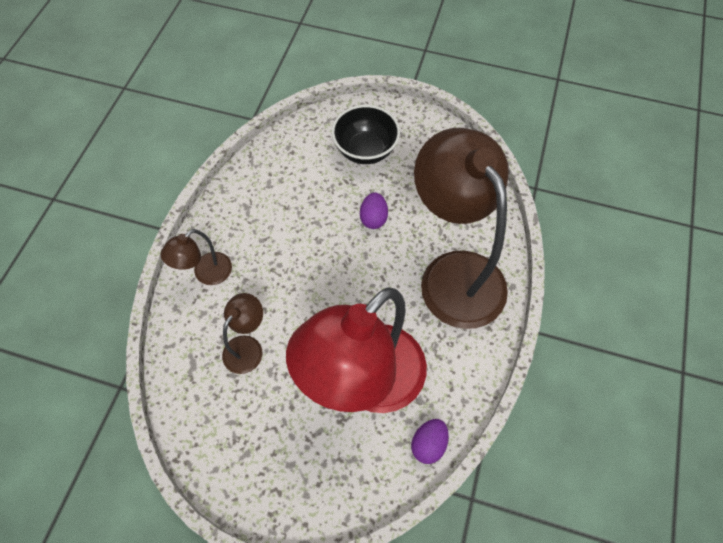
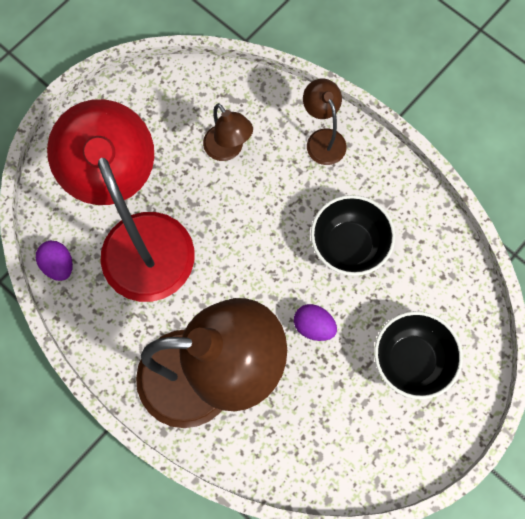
camera: 115 degrees right, 10 degrees up
(296, 219) = (348, 245): none -> black bowl

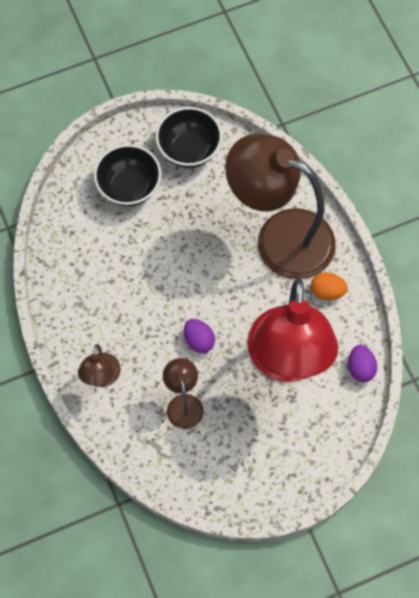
camera: 155 degrees left, 5 degrees down
(127, 336) = (327, 291): none -> orange egg
(313, 326) = (186, 239): purple egg -> purple egg (199, 340)
(348, 245) = (128, 284): black bowl -> black bowl (189, 150)

